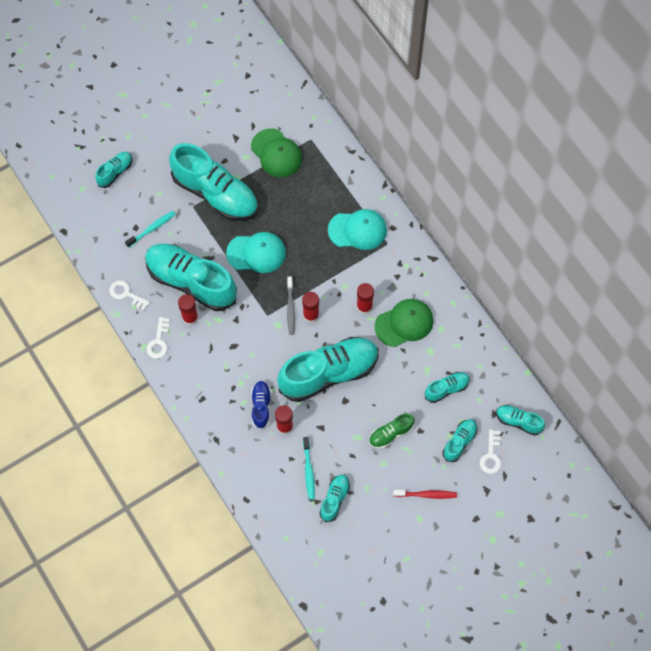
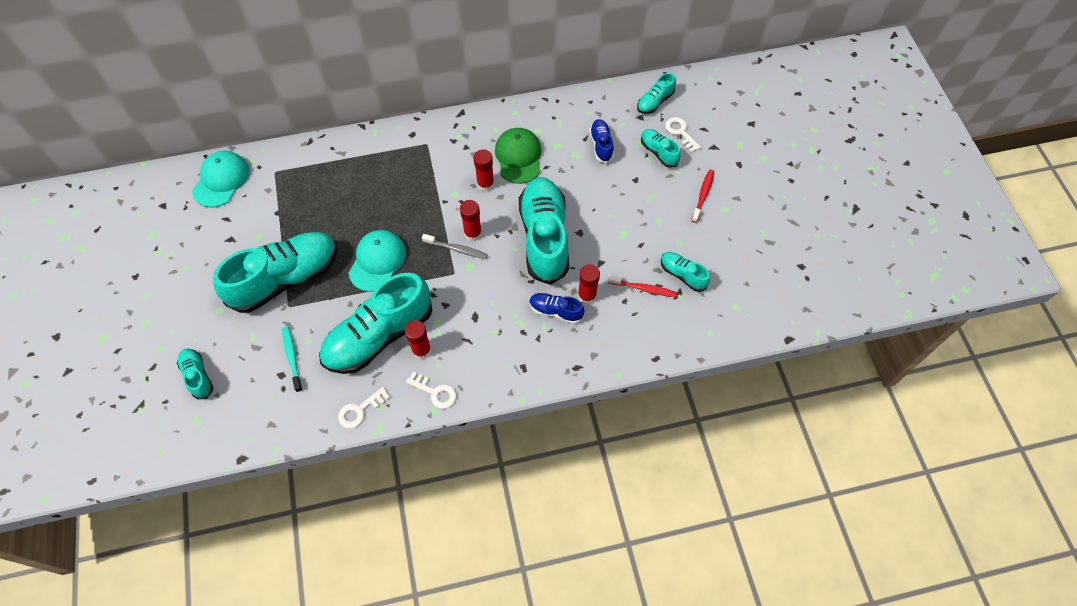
camera: 70 degrees left, 5 degrees down
(276, 153) = (272, 207): green cap -> none
(309, 470) = (643, 288): turquoise toothbrush -> red toothbrush
(357, 230) = (399, 163): turquoise cap -> turquoise cap (221, 180)
(391, 434) = (630, 204): green shoe -> none
(446, 389) = (601, 145): turquoise shoe -> blue shoe
(491, 455) = (680, 132): white key -> white key turned 150 degrees counterclockwise

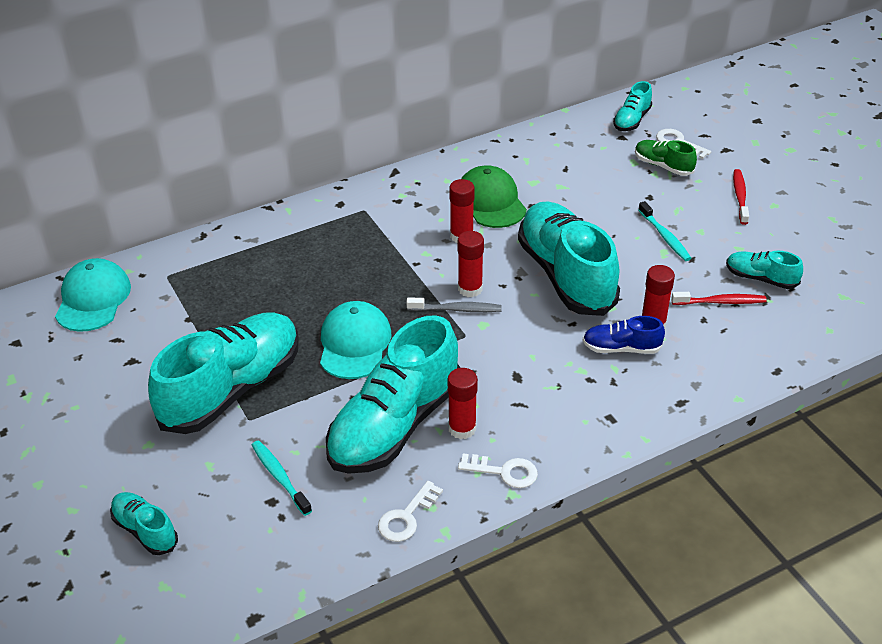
camera: 15 degrees left, 20 degrees down
(601, 145) = (589, 172): blue shoe -> none
(630, 219) = (665, 236): none -> turquoise toothbrush
(658, 152) = (663, 166): turquoise shoe -> green shoe

